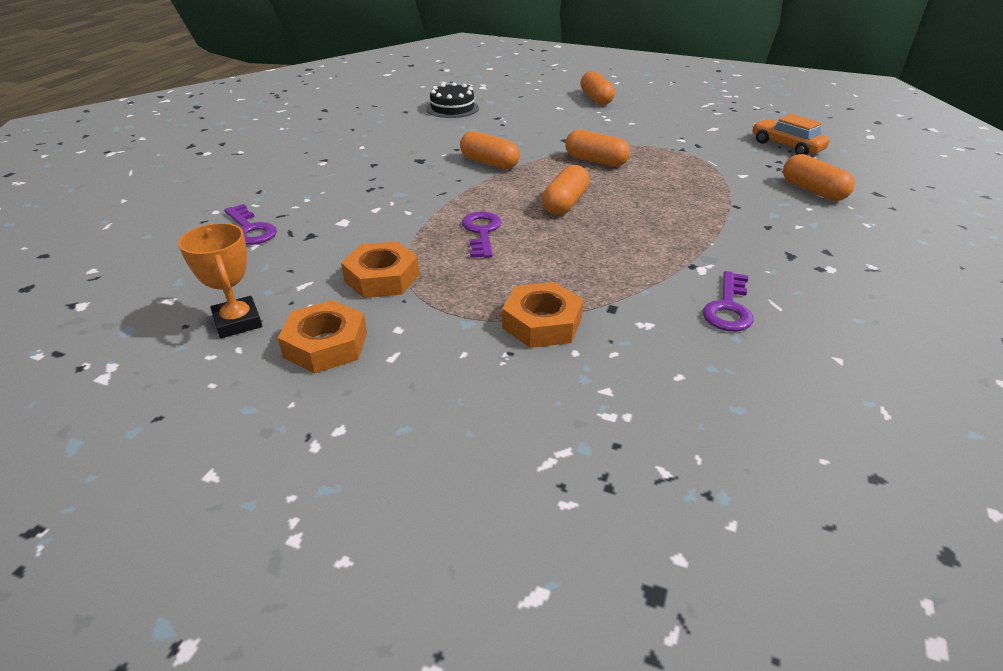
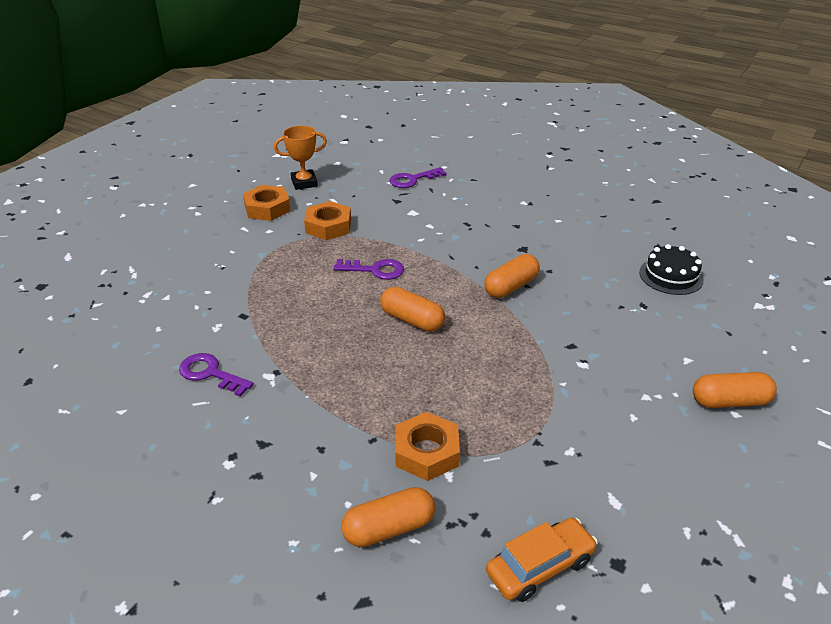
camera: 100 degrees right, 0 degrees up
(542, 323) = (244, 282): orange nut -> orange nut (427, 452)
(595, 161) = (507, 358): orange capsule -> none

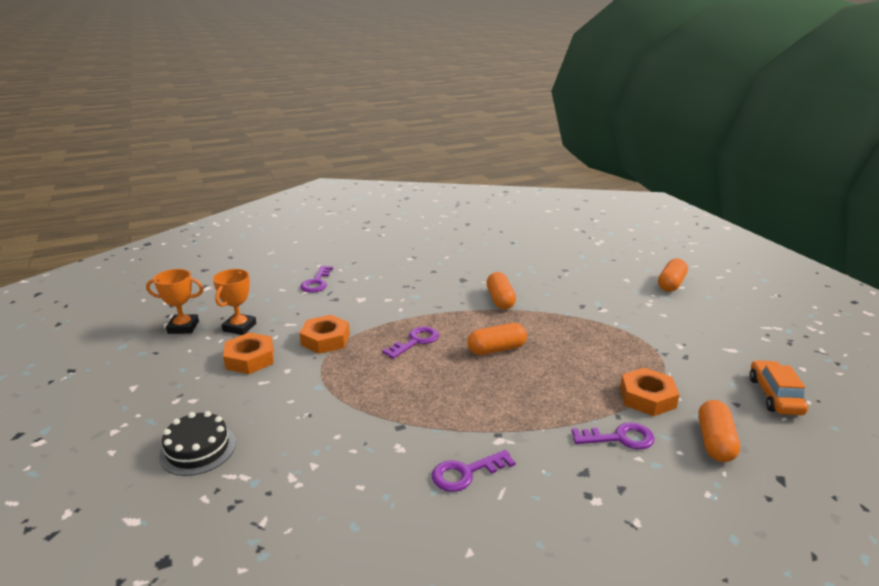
camera: 55 degrees left, 10 degrees down
(279, 162) = (183, 327): none -> orange trophy
(334, 451) = (619, 438): none -> purple key
(671, 276) = (546, 251): black cake -> black cake (198, 449)

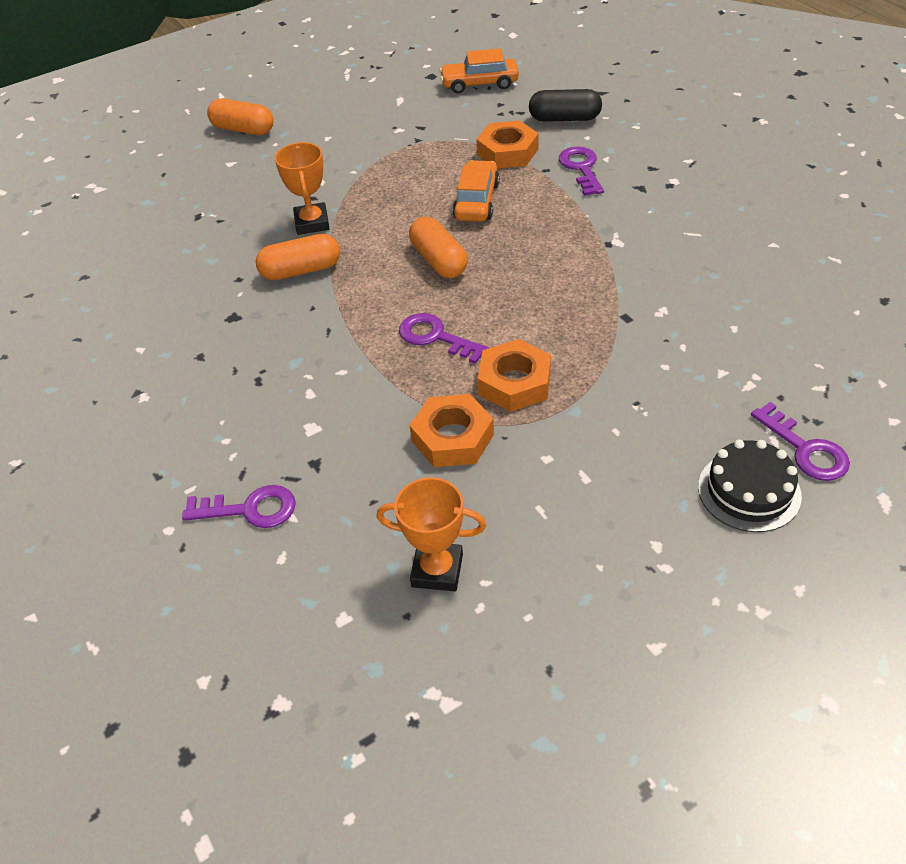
camera: 95 degrees left, 20 degrees up
(183, 327) = (454, 666): orange trophy -> orange trophy (312, 223)
(250, 359) = (531, 515): orange nut -> orange nut (514, 382)
(466, 473) = (677, 258): purple key -> purple key (805, 449)
(570, 373) = (477, 201): none -> orange car
(715, 442) = (564, 118): orange capsule -> black capsule

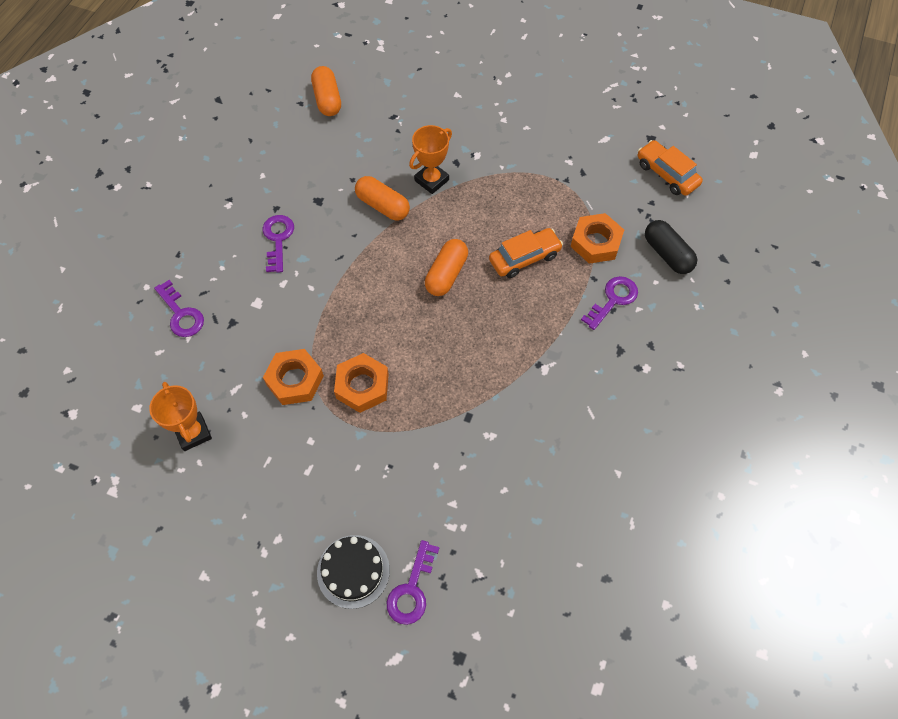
camera: 50 degrees right, 15 degrees up
(243, 129) = (497, 76): orange capsule -> orange capsule (327, 99)
(436, 337) = (373, 318): purple key -> purple key (278, 239)

